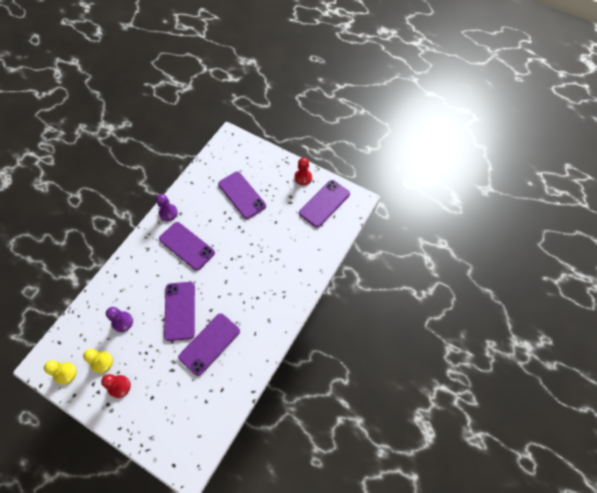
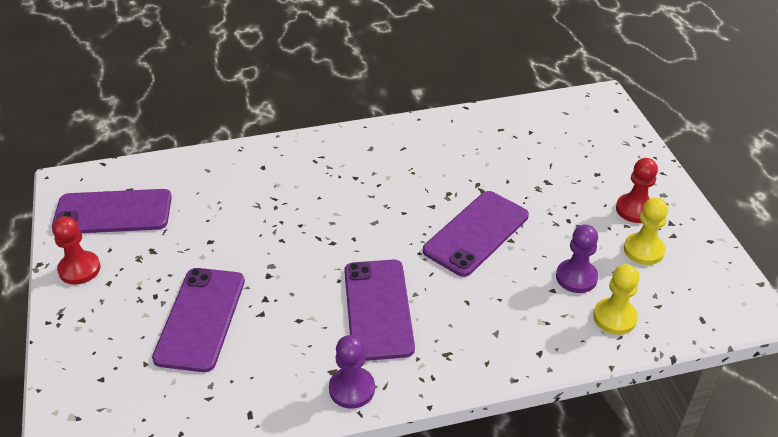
camera: 135 degrees left, 20 degrees down
(65, 373) = (711, 272): yellow pawn -> yellow pawn (614, 317)
(209, 344) = (471, 174): purple phone -> none

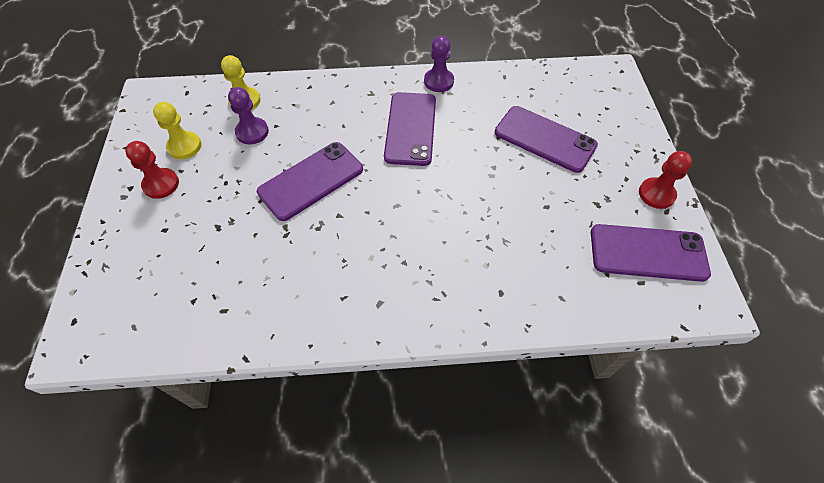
camera: 170 degrees left, 15 degrees up
(200, 319) = (545, 139): purple phone -> purple phone turned 75 degrees counterclockwise

